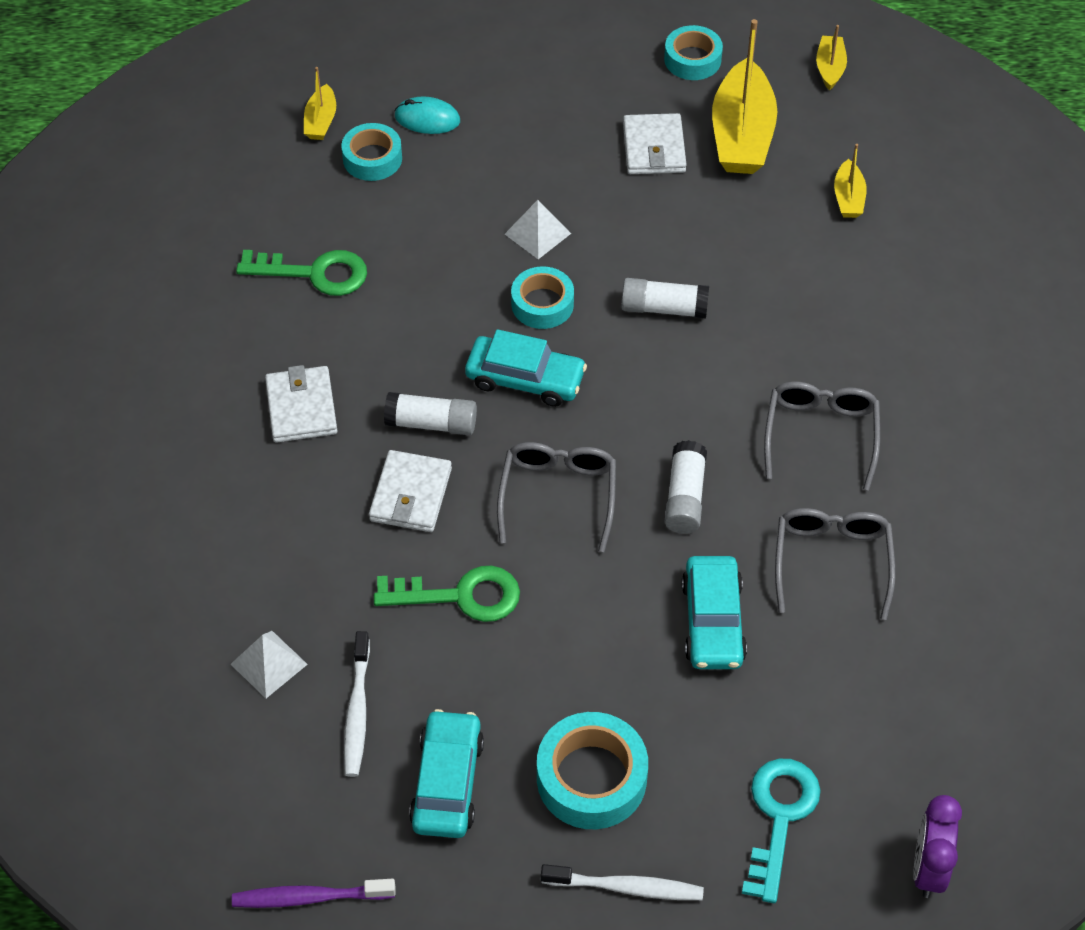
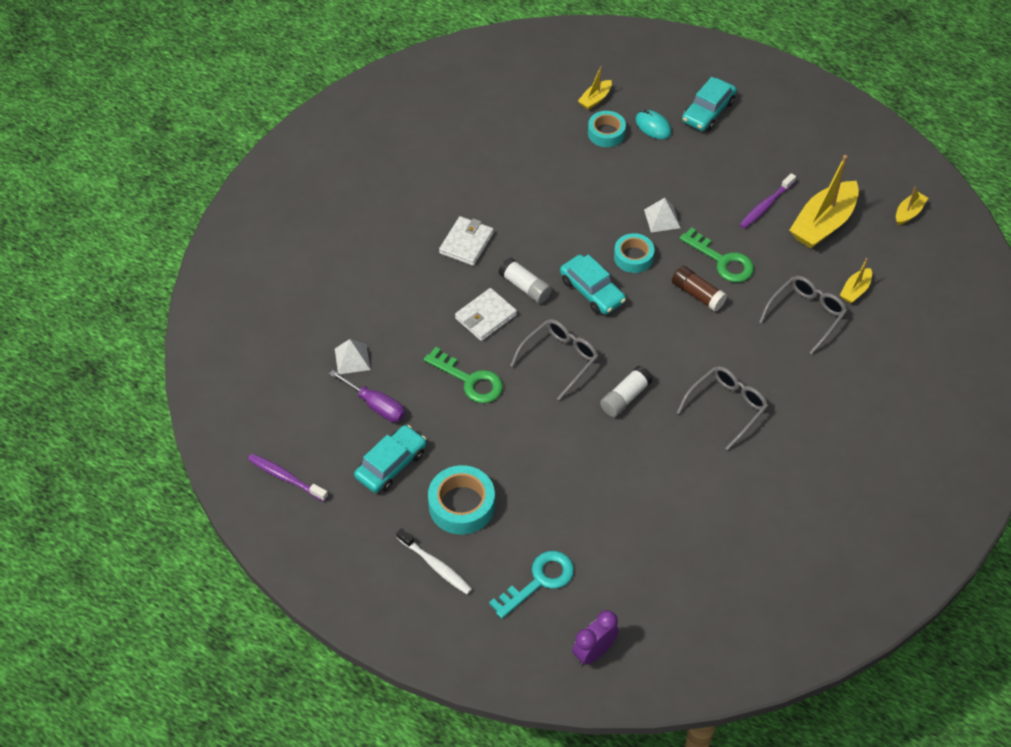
camera: 35 degrees right, 0 degrees up
(314, 273) = (527, 178): green key -> green key (722, 260)
(357, 711) = (376, 405): white toothbrush -> purple screwdriver
(654, 148) = (766, 205): white wallet -> purple toothbrush
(664, 308) = (697, 294): white glue stick -> brown glue stick
(692, 59) = (830, 167): turquoise tape -> none
(712, 621) = (586, 467): turquoise car -> turquoise car (708, 111)
(832, 561) = (676, 474): grey glasses -> grey glasses (806, 315)

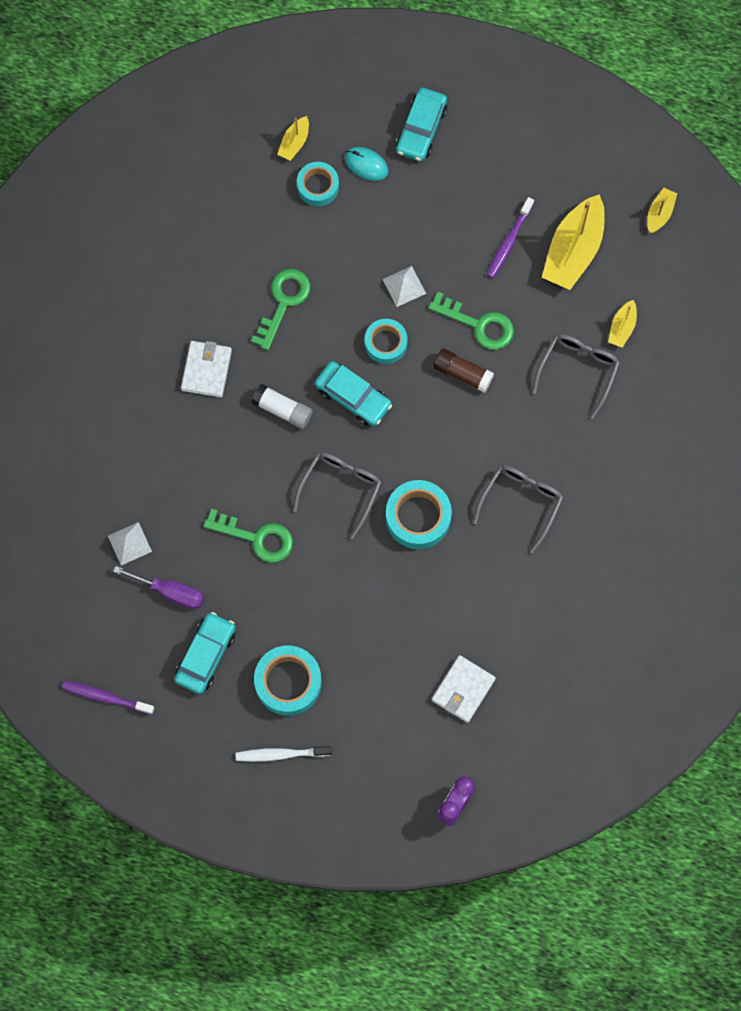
camera: 15 degrees left, 20 degrees up
(435, 565) = (281, 754): white toothbrush -> white toothbrush turned 150 degrees clockwise
(485, 317) = (252, 457): white wallet -> white wallet (463, 689)
(539, 581) = (384, 744): turquoise key -> none
(550, 208) = (283, 302): none -> green key
(625, 397) = (418, 517): white glue stick -> turquoise tape

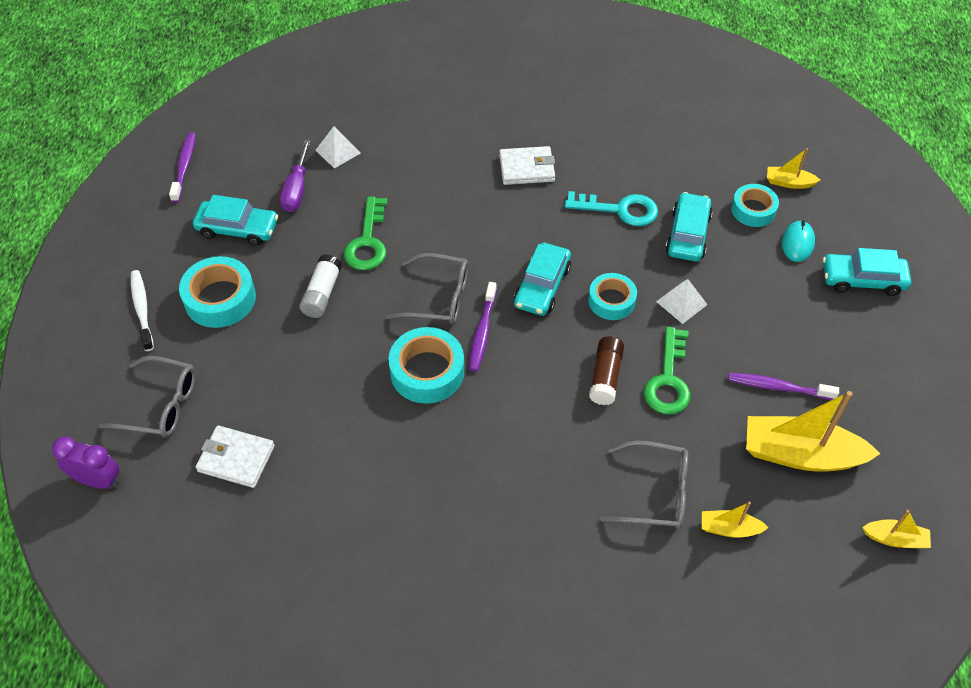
camera: 75 degrees right, 20 degrees down
(282, 409) = (507, 233): white glue stick -> white glue stick (322, 293)
(283, 302) = (619, 210): green key -> turquoise key
(330, 253) = (688, 234): none -> turquoise car
(388, 461) = (482, 331): none -> purple toothbrush
(521, 502) = (473, 468): grey glasses -> grey glasses (161, 405)

